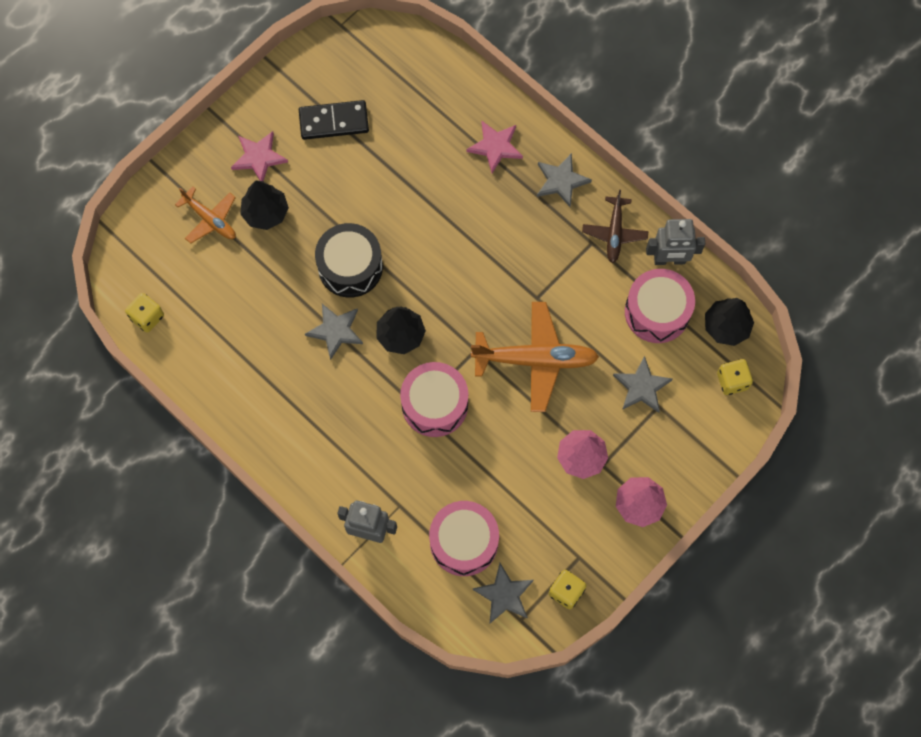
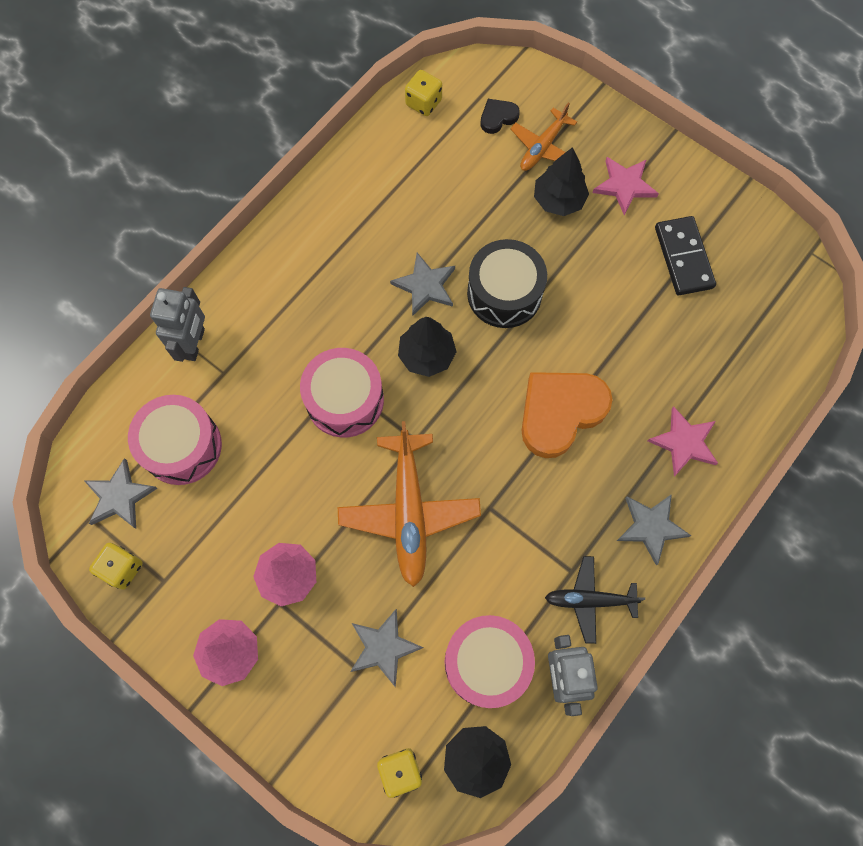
camera: 85 degrees right, 0 degrees up
(173, 254) = (498, 117): none -> black heart
(462, 235) = (560, 412): none -> orange heart
(614, 232) = (590, 600): brown plane -> black plane

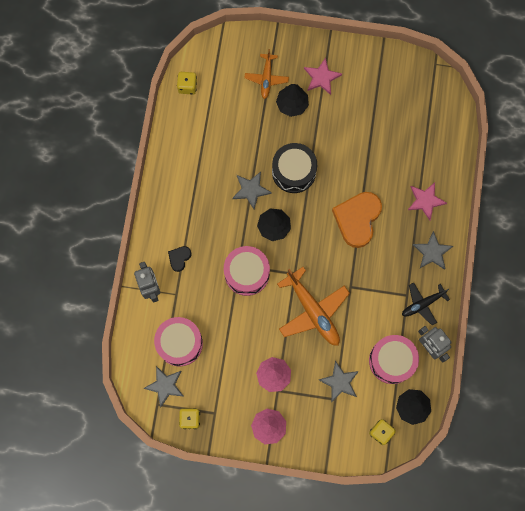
camera: 30 degrees left, 5 degrees up
(498, 117) = (232, 73): black heart -> black heart (179, 258)
(683, 257) = (373, 102): black domino -> none

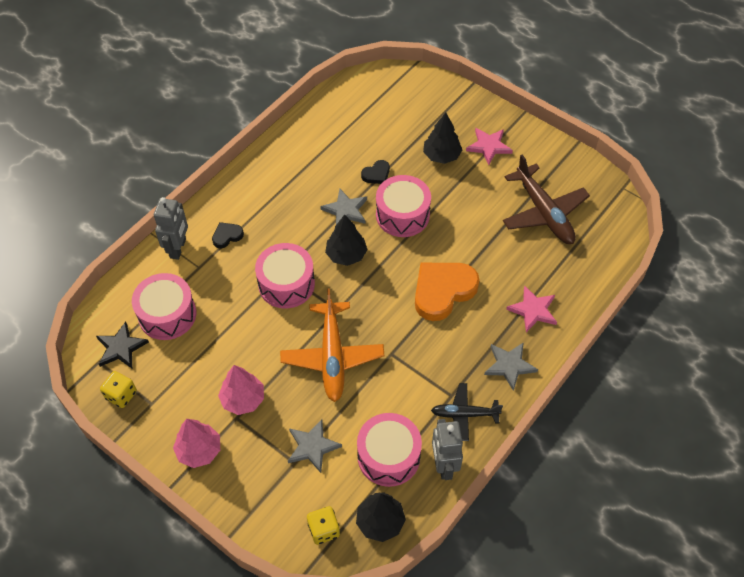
camera: 30 degrees right, 20 degrees down
(165, 386) = (121, 348): grey star -> black star
(187, 86) = (345, 95): yellow dice -> none
(254, 146) = (376, 174): none -> black heart
(266, 78) = (430, 122): orange plane -> none
(294, 172) = (402, 215): black drum -> pink drum
(391, 115) = (543, 212): none -> brown plane

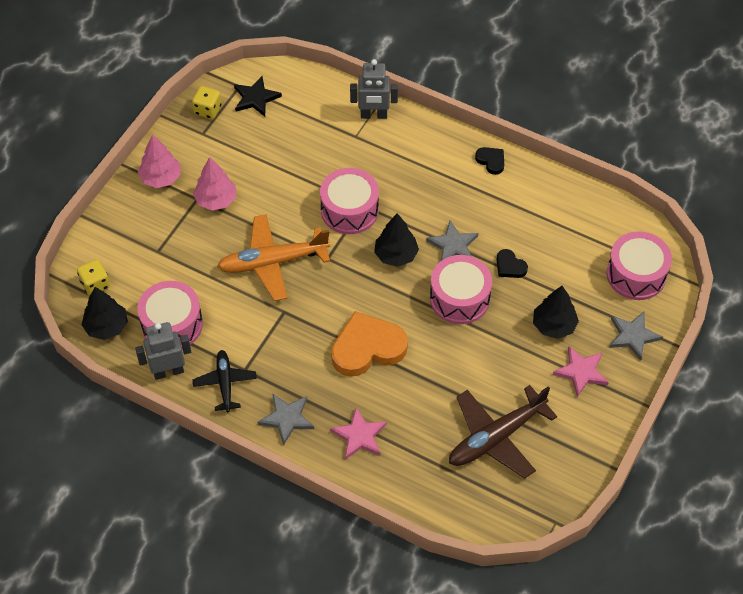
camera: 80 degrees right, 0 degrees up
(167, 314) = (297, 124): pink drum -> pink drum (636, 274)
(227, 236) = (397, 151): black heart -> black heart (491, 161)
(312, 446) = (175, 262): grey star -> grey star (633, 336)
(443, 291) = (367, 348): orange heart -> orange heart turned 60 degrees counterclockwise

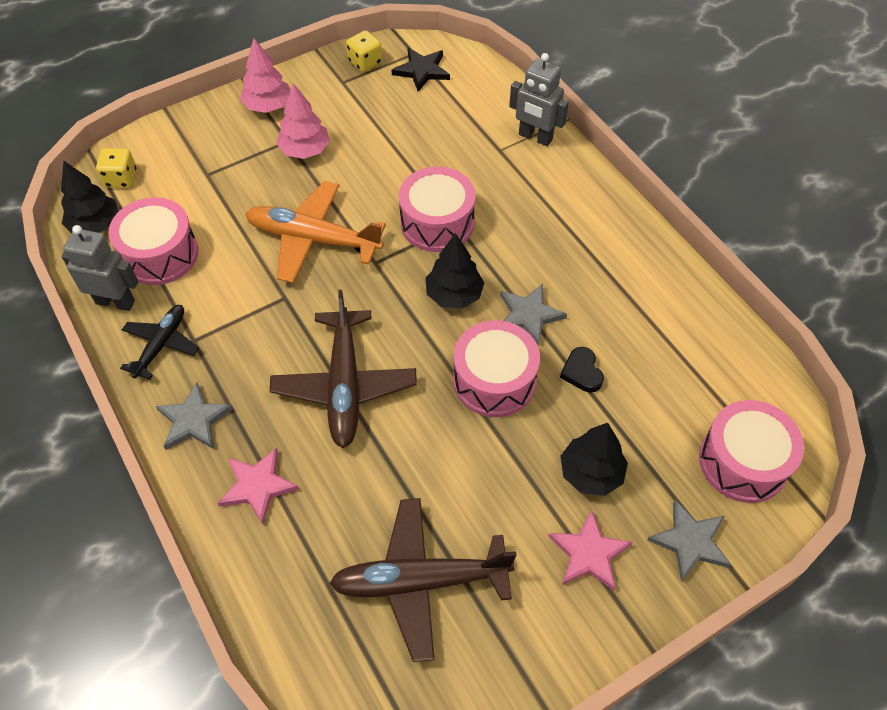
camera: 30 degrees right, 0 degrees up
(367, 348) = (345, 385): orange heart -> brown plane
(491, 161) = (638, 241): black heart -> none

